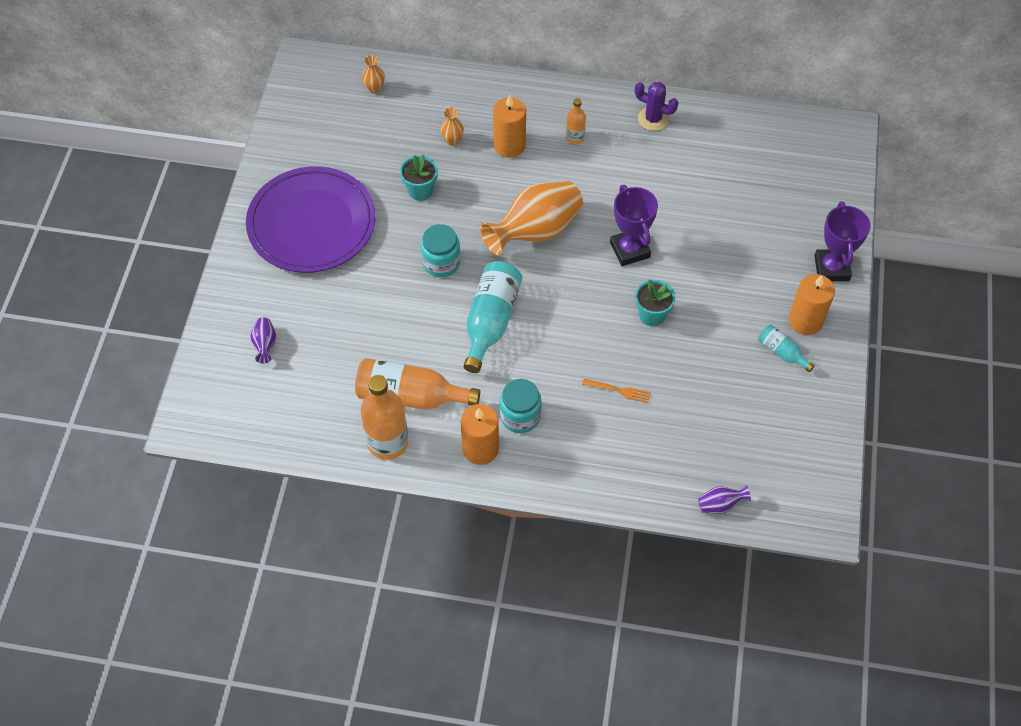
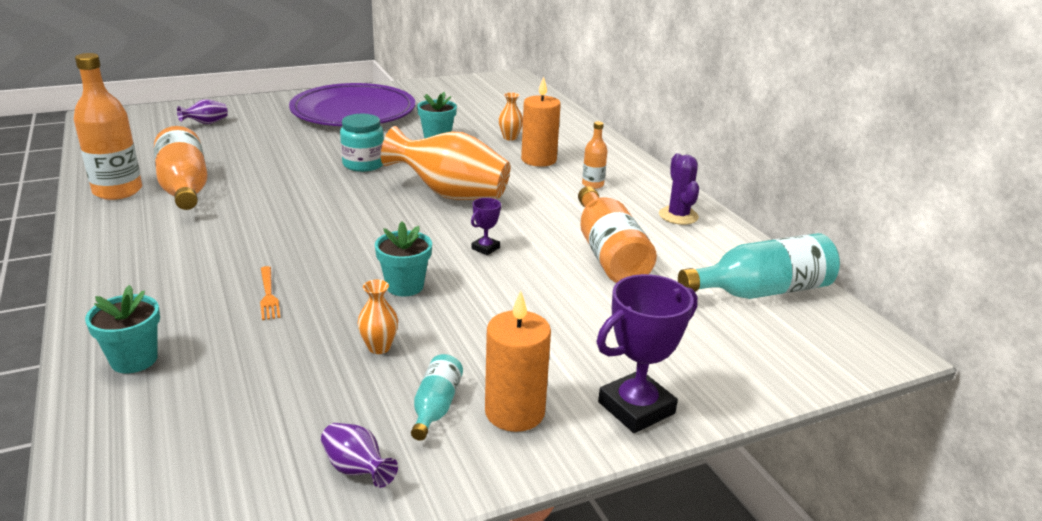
camera: 55 degrees right, 30 degrees down
(374, 88) = (522, 101): orange vase -> orange vase (379, 347)
(480, 449) = (130, 236): orange candle -> none
(490, 322) = (311, 201): turquoise bottle -> turquoise bottle (761, 291)
(520, 416) = (190, 246): turquoise jar -> none
(629, 250) = (485, 248): purple trophy -> purple trophy, size x0.49
(655, 478) = (134, 360): none -> turquoise flower pot
(678, 188) = (608, 253): none -> orange bottle
(720, 505) = (103, 433): purple vase -> purple vase (357, 469)

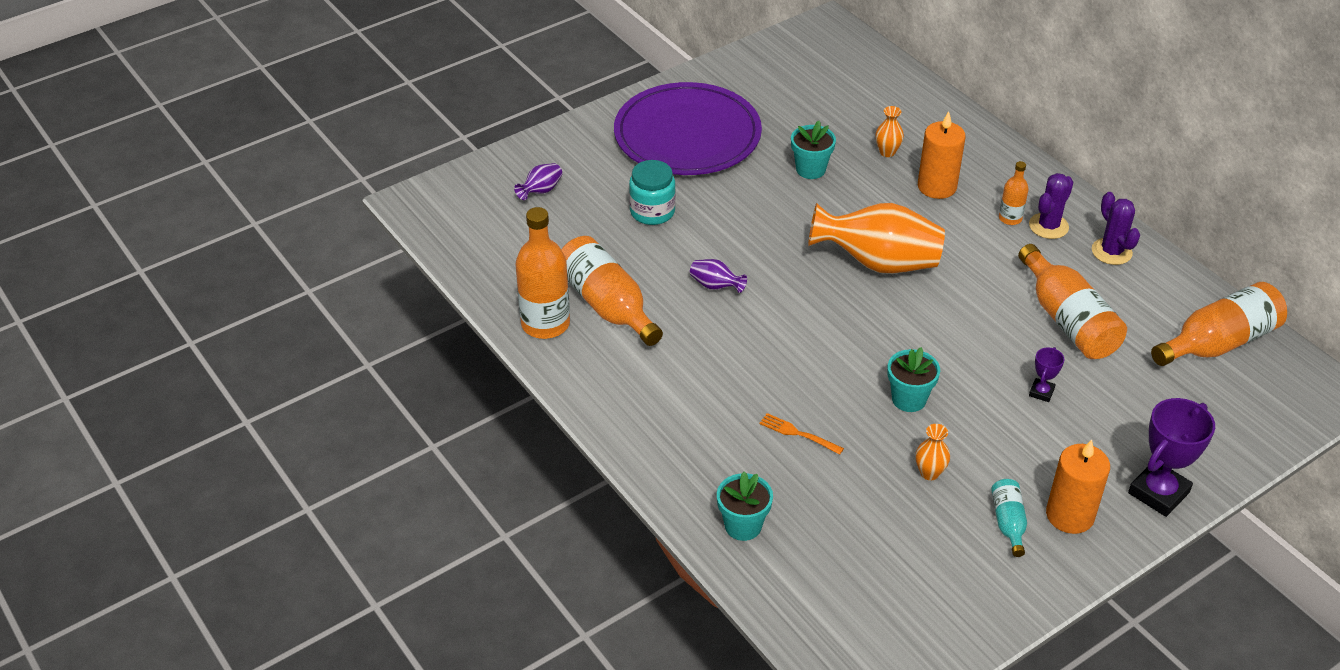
camera: 10 degrees left, 15 degrees up
(268, 295) = (798, 434): orange fork -> orange fork turned 150 degrees clockwise
(357, 469) = (983, 588): purple vase -> purple vase (715, 286)
(363, 164) = (761, 231): turquoise jar -> turquoise jar (652, 212)
(485, 248) = (953, 335): purple trophy -> purple trophy (1041, 392)
(626, 193) = (1048, 226): none -> purple cactus
(761, 291) = (1217, 343): turquoise bottle -> orange bottle

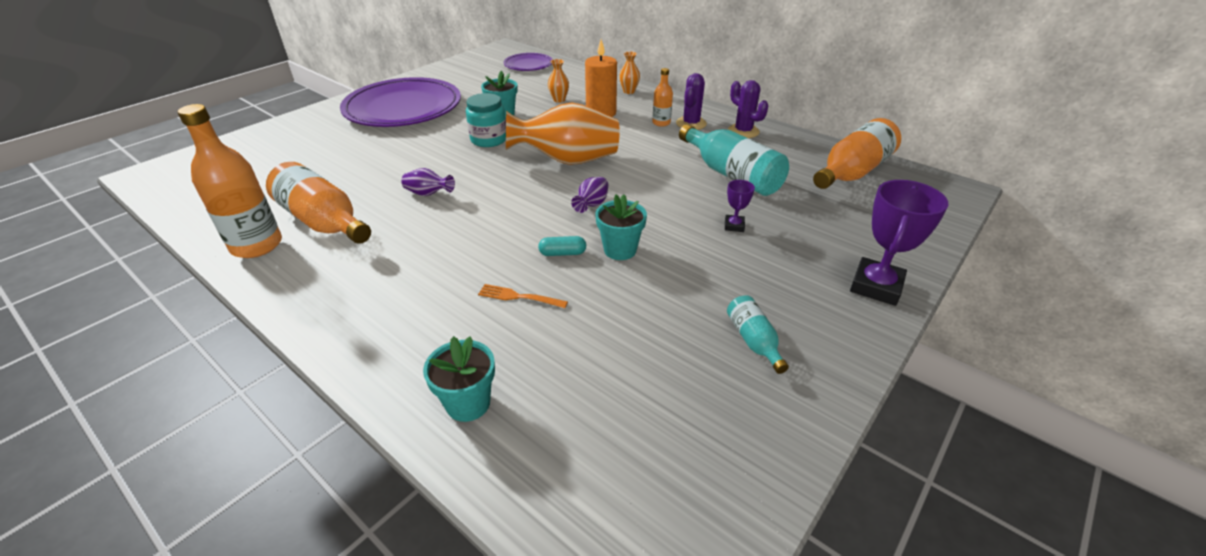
camera: 15 degrees left, 5 degrees down
(541, 191) = (272, 153): purple vase -> purple vase (592, 205)
(652, 212) = (372, 154): turquoise jar -> turquoise jar (489, 139)
(848, 392) = (562, 253): none -> turquoise capsule
(857, 70) = (528, 65): none -> purple plate
(929, 473) = (659, 309): orange vase -> orange vase (629, 91)
(1067, 320) = (731, 174): orange bottle -> turquoise bottle
(1070, 515) = (808, 322): orange candle -> none

